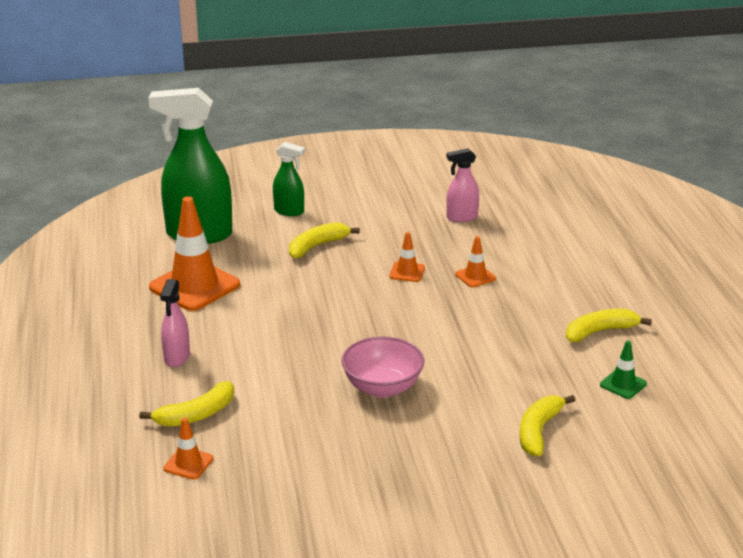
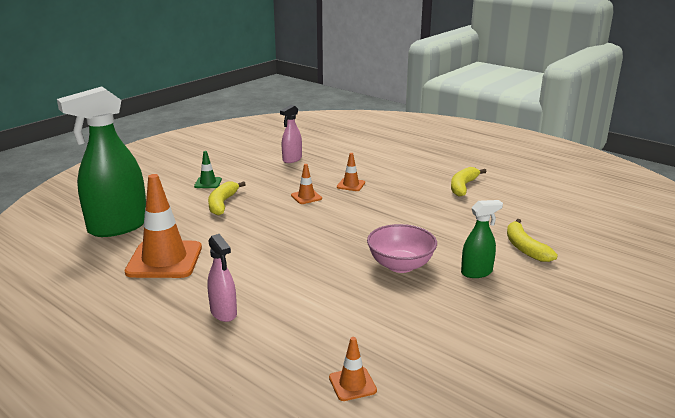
camera: 40 degrees left, 5 degrees down
(196, 415) = (302, 345): yellow banana -> none
(289, 211) = (170, 191): green spray bottle -> green spray bottle (477, 272)
(623, 384) = (519, 206): green traffic cone -> green traffic cone (208, 183)

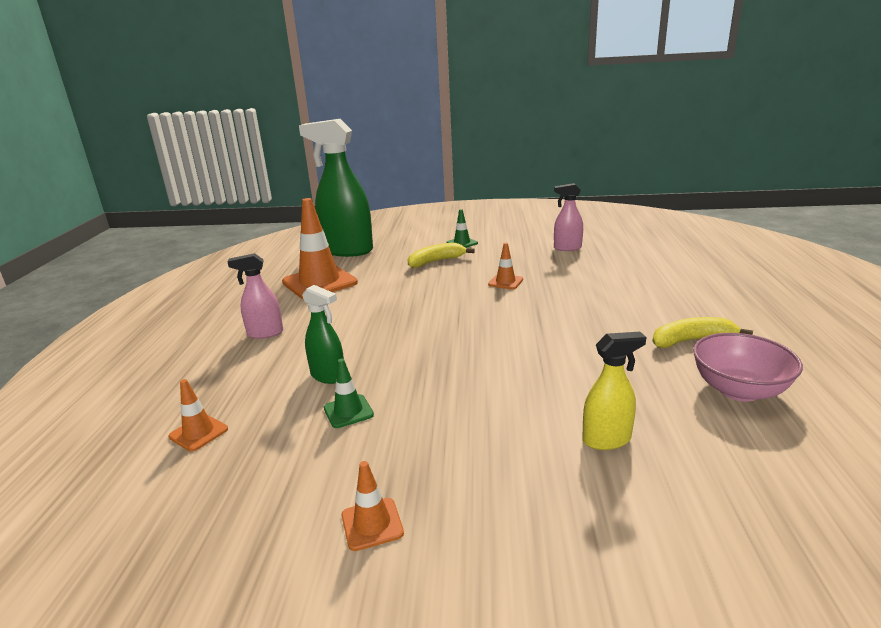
camera: 55 degrees right, 0 degrees up
(223, 313) = (265, 333): pink spray bottle -> pink spray bottle turned 60 degrees clockwise
(351, 185) = (568, 288): orange traffic cone -> orange traffic cone (372, 524)
(400, 265) = (441, 375): pink bowl -> pink bowl (739, 390)
(402, 312) = (348, 411): none -> green traffic cone
(477, 272) = (490, 426): green spray bottle -> green spray bottle (328, 376)
(525, 248) = (607, 440): yellow banana -> yellow spray bottle

